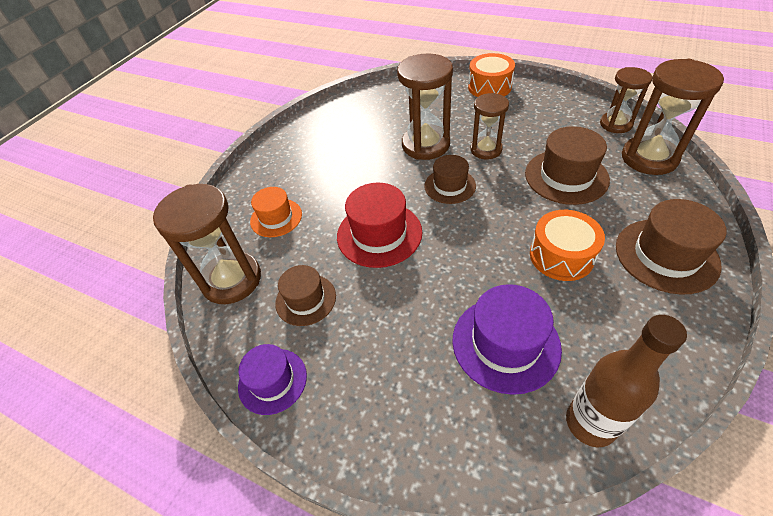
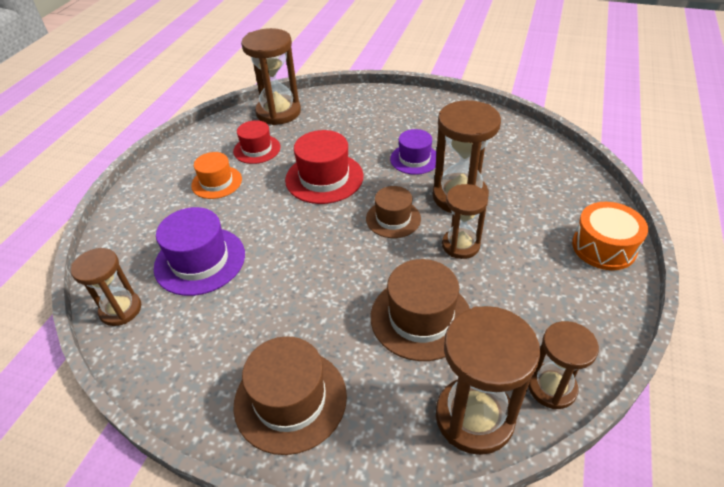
camera: 80 degrees right, 5 degrees down
(272, 380) = (192, 147): purple hat -> purple hat (414, 159)
(276, 218) = (343, 119): orange hat -> orange hat (216, 182)
(306, 299) = (257, 149): brown hat -> red hat
(561, 256) = (293, 304): orange drum -> none
(590, 423) = (121, 309): brown bottle -> brown hourglass

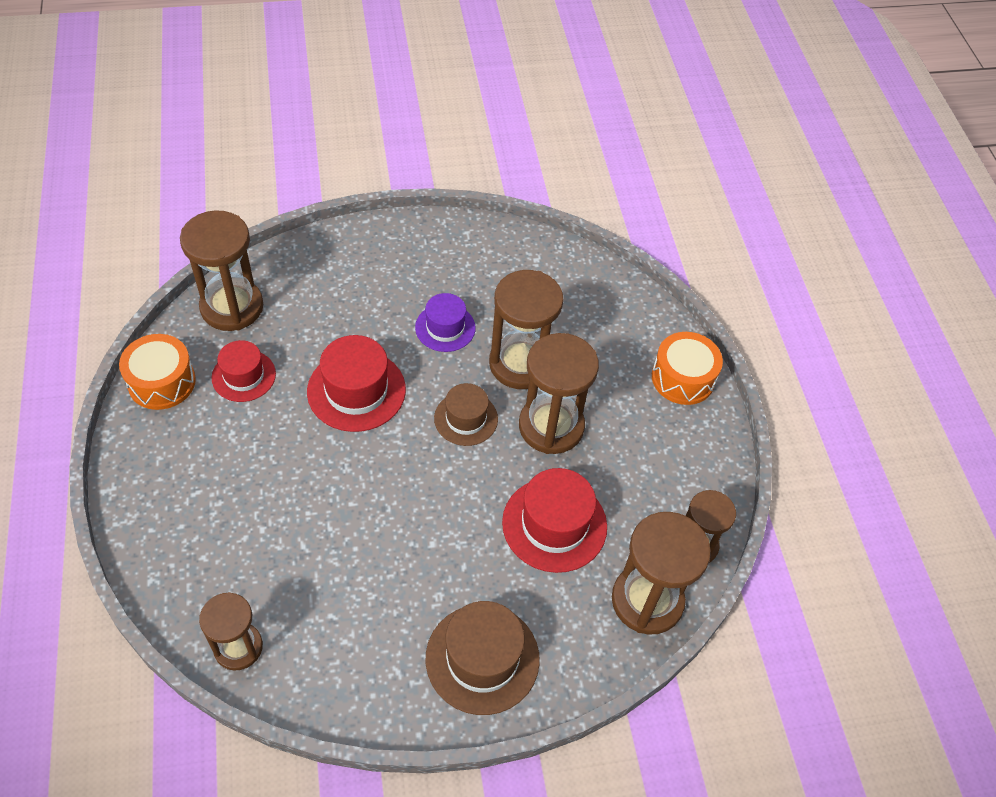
camera: 35 degrees left, 10 degrees up
(200, 260) = (284, 553): purple hat -> none
(205, 139) = (162, 382): none -> orange drum
(216, 182) = (227, 443): orange hat -> none
(420, 317) = (554, 524): brown hat -> red hat
(460, 245) = (551, 426): brown hourglass -> brown hourglass, size x1.58

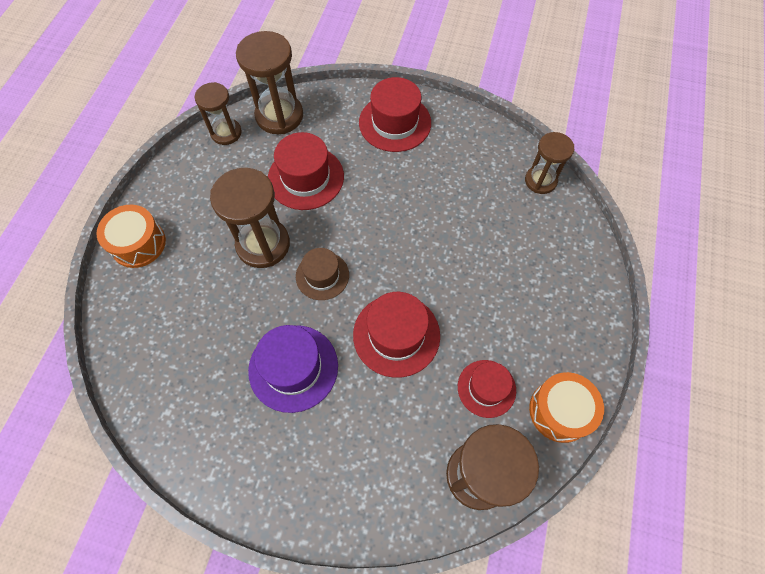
camera: 150 degrees left, 10 degrees up
(445, 327) = (293, 368): purple hat -> purple hat, size x1.55
(482, 658) = (395, 123): brown hat -> red hat
(520, 364) = (252, 306): brown hourglass -> none

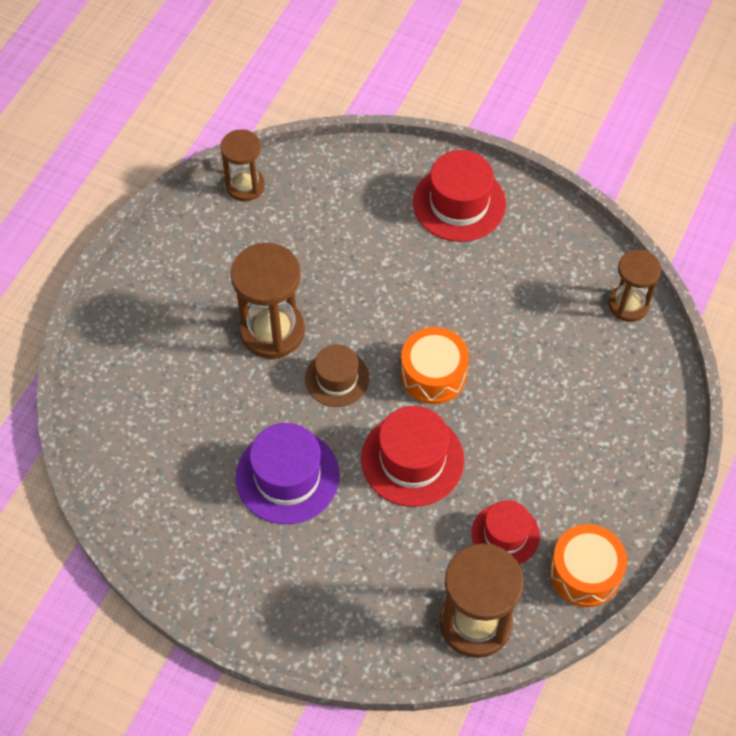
camera: 10 degrees right, 5 degrees down
(138, 243) = (125, 307): orange drum -> orange drum (433, 374)
(279, 116) = (314, 173): brown hourglass -> none
(306, 178) = (335, 257): red hat -> none

